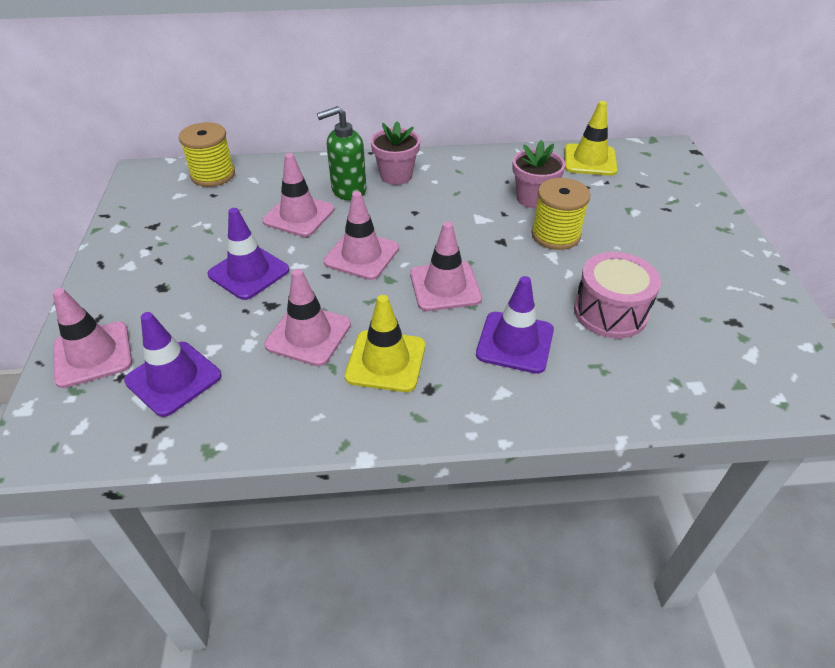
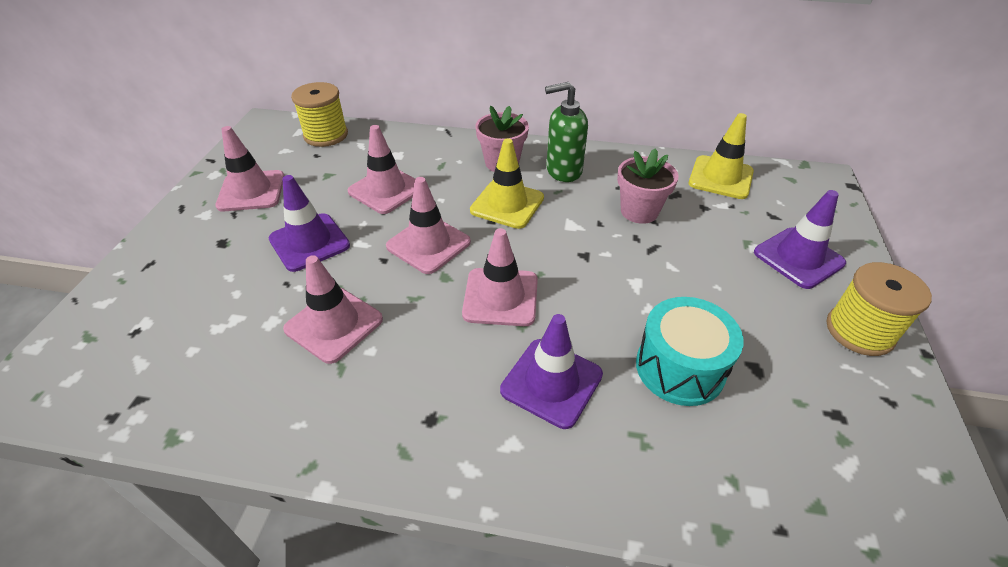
camera: 15 degrees right, 0 degrees up
(93, 354) = (124, 301): pink traffic cone -> pink traffic cone (251, 191)
(173, 378) = (181, 345): purple traffic cone -> purple traffic cone (798, 258)
(348, 190) = (447, 171): green soap dispenser -> green soap dispenser (563, 171)
(386, 361) = (399, 373): yellow traffic cone -> yellow traffic cone (507, 204)
(555, 235) = (649, 259): yellow spool -> yellow spool (859, 331)
(610, 312) = (680, 368): pink drum -> turquoise drum

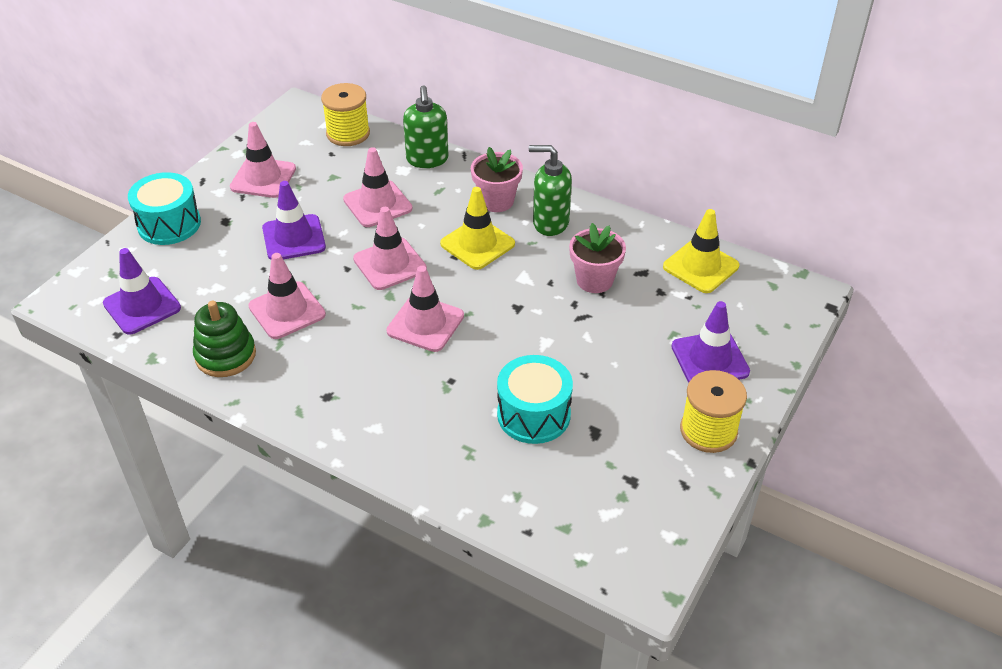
camera: 20 degrees right, 0 degrees up
(153, 261) = (169, 224): none -> turquoise drum
(275, 403) = (225, 355): none -> green stacking toy
(415, 142) = (427, 159): none -> green soap dispenser
(551, 382) = (427, 397): purple traffic cone -> purple traffic cone (142, 306)

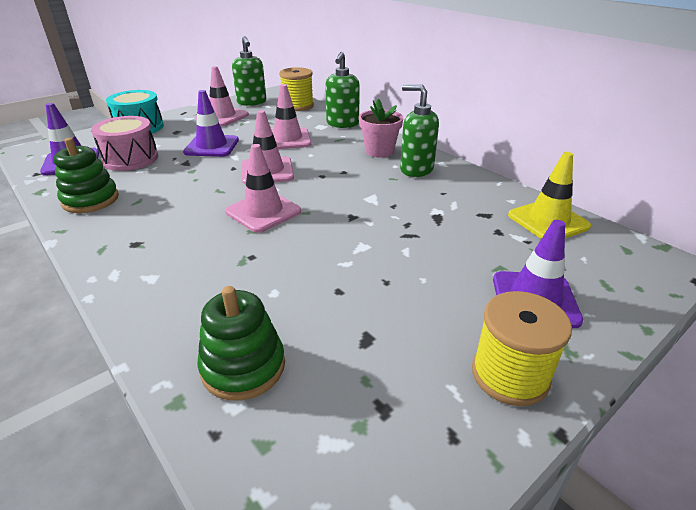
camera: 20 degrees right, 10 degrees down
(211, 283) = (130, 159): none -> pink drum
(280, 138) = (252, 102): none -> green soap dispenser
(287, 310) = (164, 183): pink traffic cone -> none
(477, 244) = (346, 171): yellow traffic cone -> none
(515, 481) = (243, 367): none -> green stacking toy
(533, 414) = (310, 304): turquoise drum -> none
(594, 280) = (435, 211): pink flower pot -> none

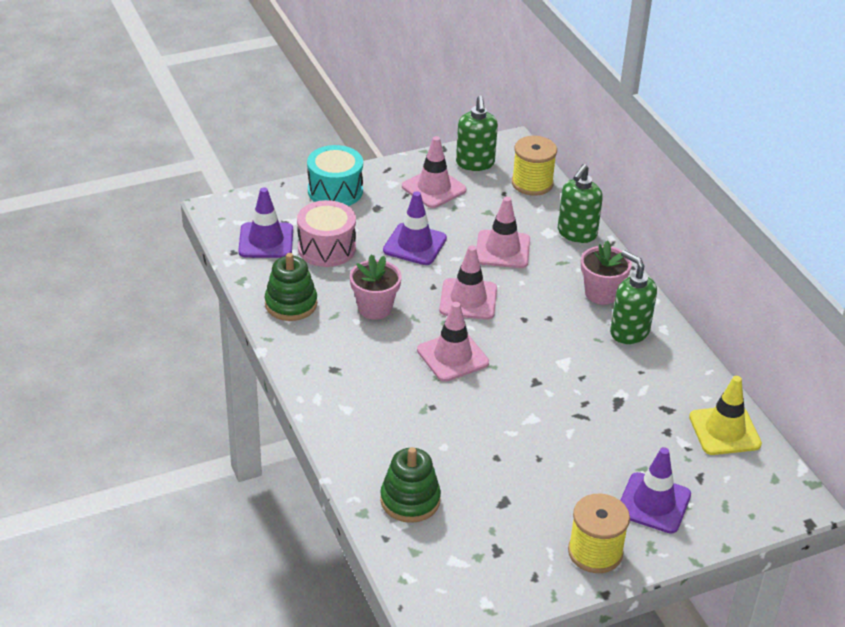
camera: 15 degrees right, 5 degrees up
(179, 190) = (375, 308): none -> pink flower pot

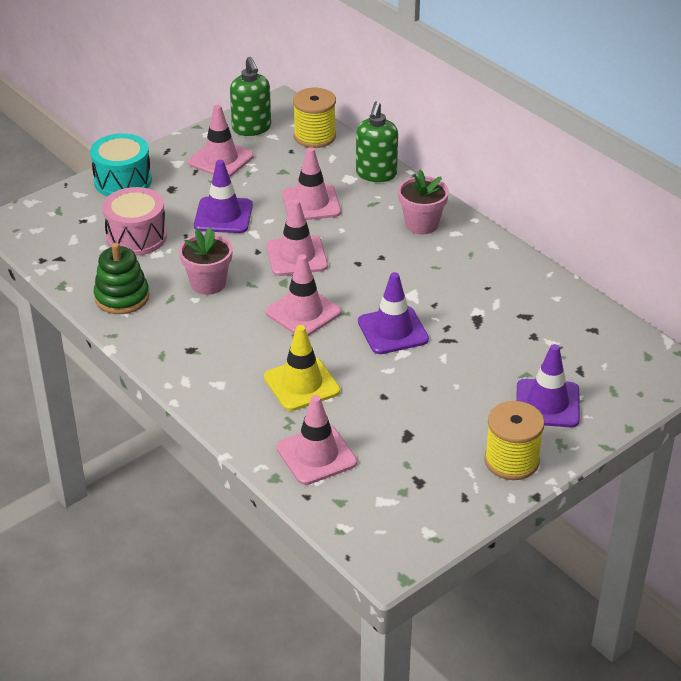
camera: 15 degrees left, 0 degrees up
(266, 241) = (71, 242): purple traffic cone -> purple traffic cone (393, 330)
(410, 500) = (316, 455): green stacking toy -> pink traffic cone
(629, 332) = (462, 254): green soap dispenser -> none
(724, 431) = (585, 324): yellow traffic cone -> yellow traffic cone (301, 384)

